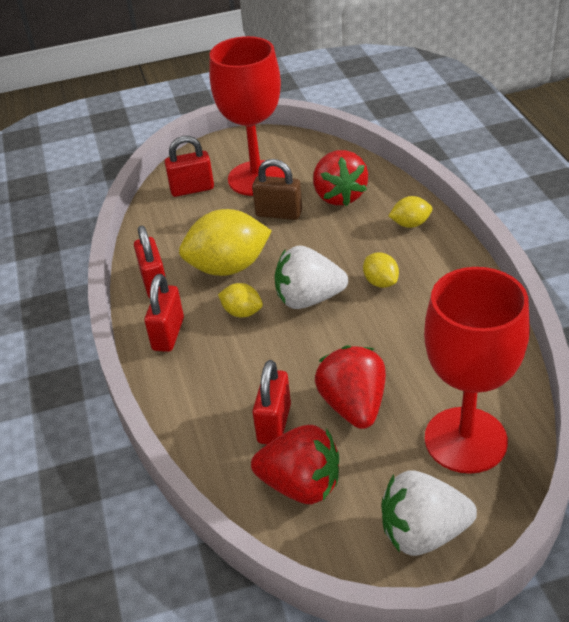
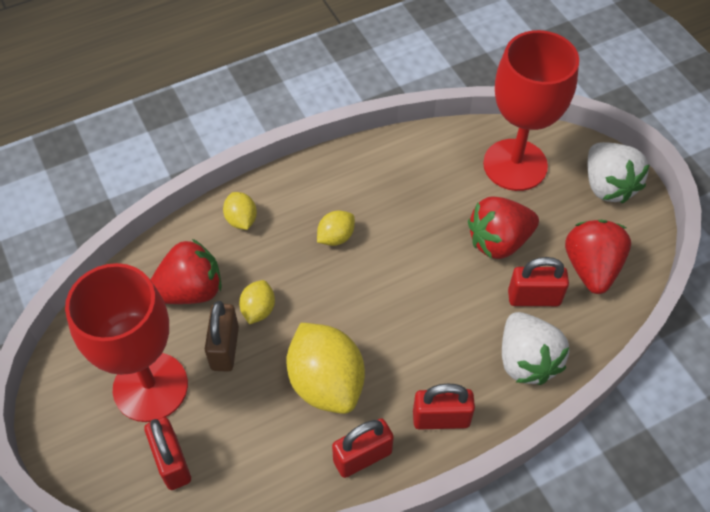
camera: 105 degrees left, 15 degrees up
(242, 312) = (396, 353): yellow lemon -> yellow lemon (258, 310)
(309, 299) = (368, 295): white strawberry -> white strawberry (526, 360)

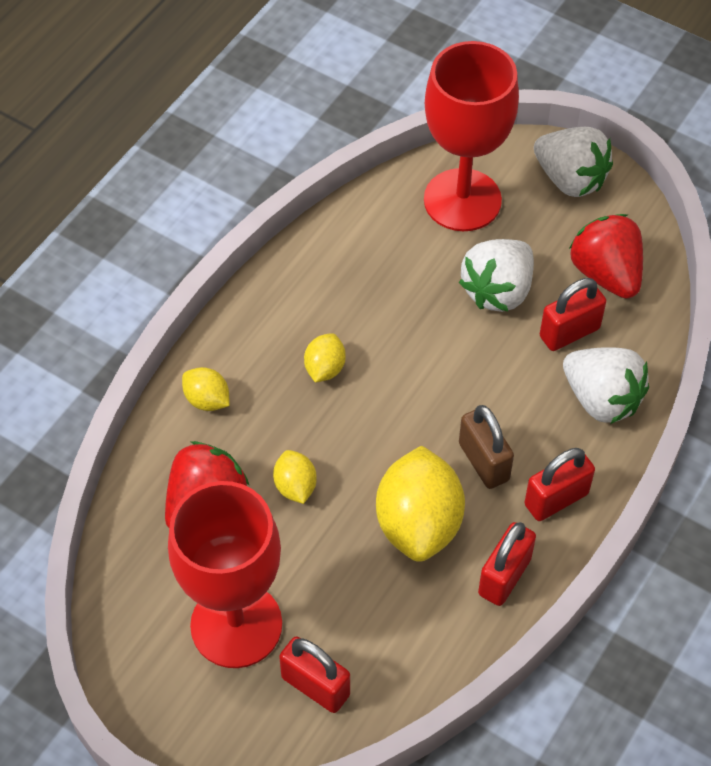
camera: 30 degrees left, 0 degrees up
(225, 348) = (287, 544): brown padlock -> brown padlock (483, 462)
(326, 382) = (418, 523): yellow lemon -> yellow lemon turned 60 degrees clockwise
(499, 241) = (498, 291): red strawberry -> white strawberry

